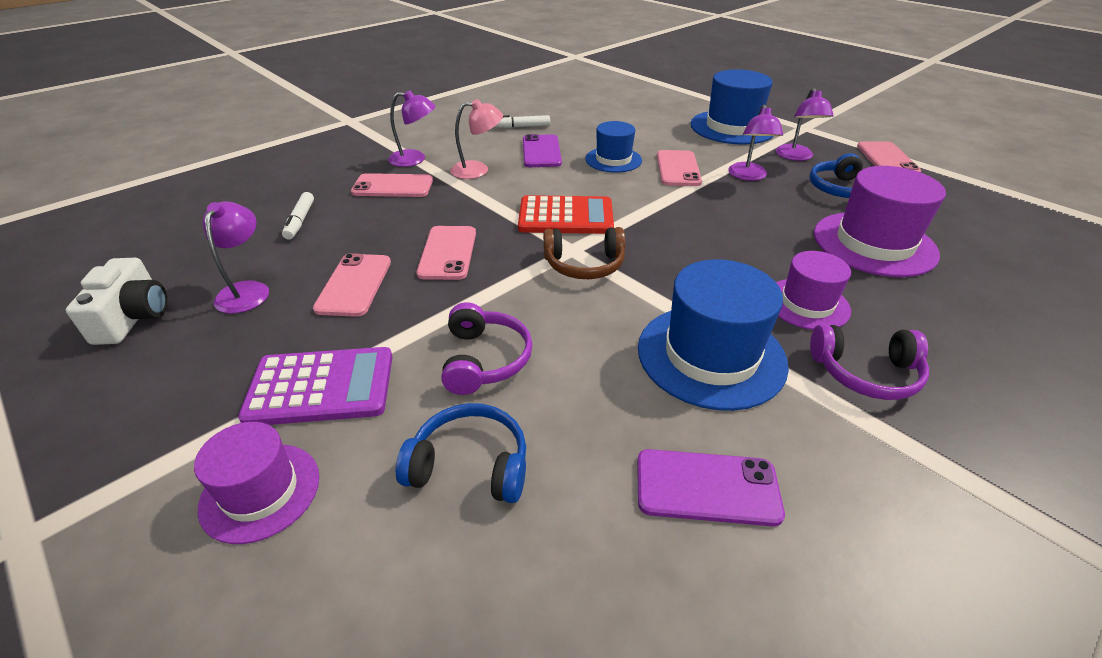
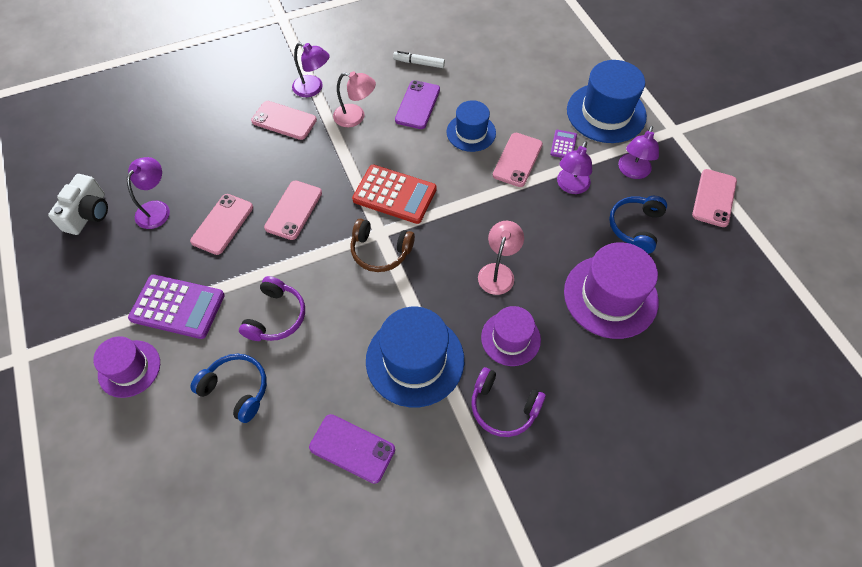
camera: 20 degrees right, 20 degrees up
(300, 221) = (207, 144): white marker -> none
(713, 152) = (563, 145): none -> purple calculator
(737, 252) = (498, 272): none -> pink lamp

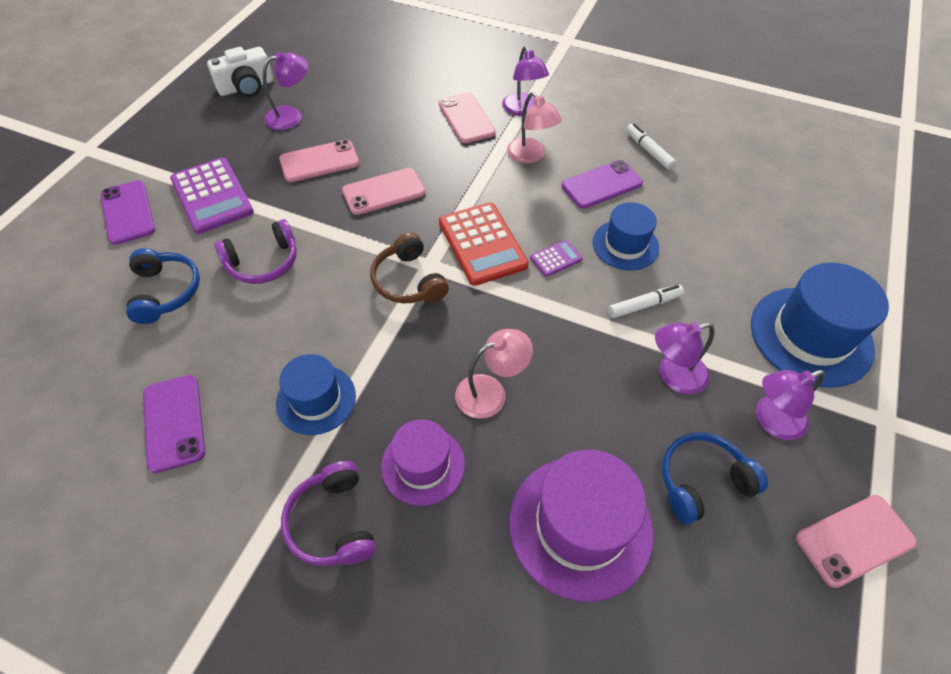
camera: 45 degrees right, 5 degrees down
(129, 368) = (128, 212): purple hat -> purple phone
(415, 360) = (316, 399): blue hat -> blue hat, size x0.61
(517, 160) = (644, 305): pink phone -> white marker
(563, 145) = (716, 329): purple calculator -> purple calculator (556, 258)

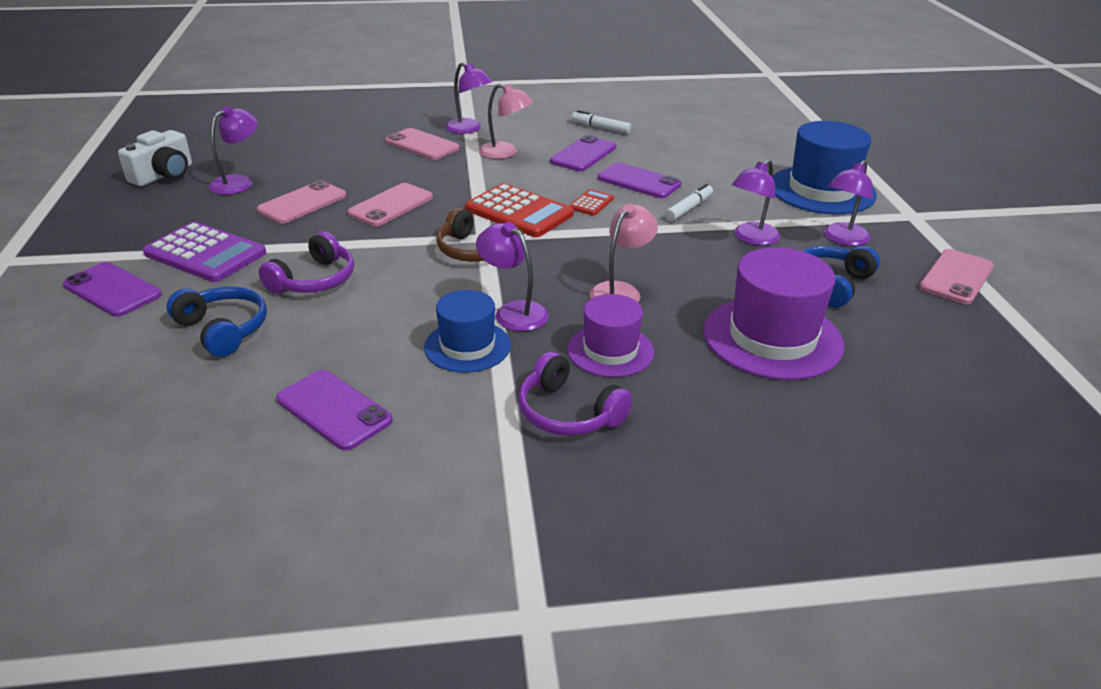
camera: 30 degrees left, 20 degrees down
(382, 374) = (513, 312): none -> purple lamp
(556, 258) = (591, 203): purple calculator -> red calculator
(625, 245) = (639, 181): blue hat -> purple phone

